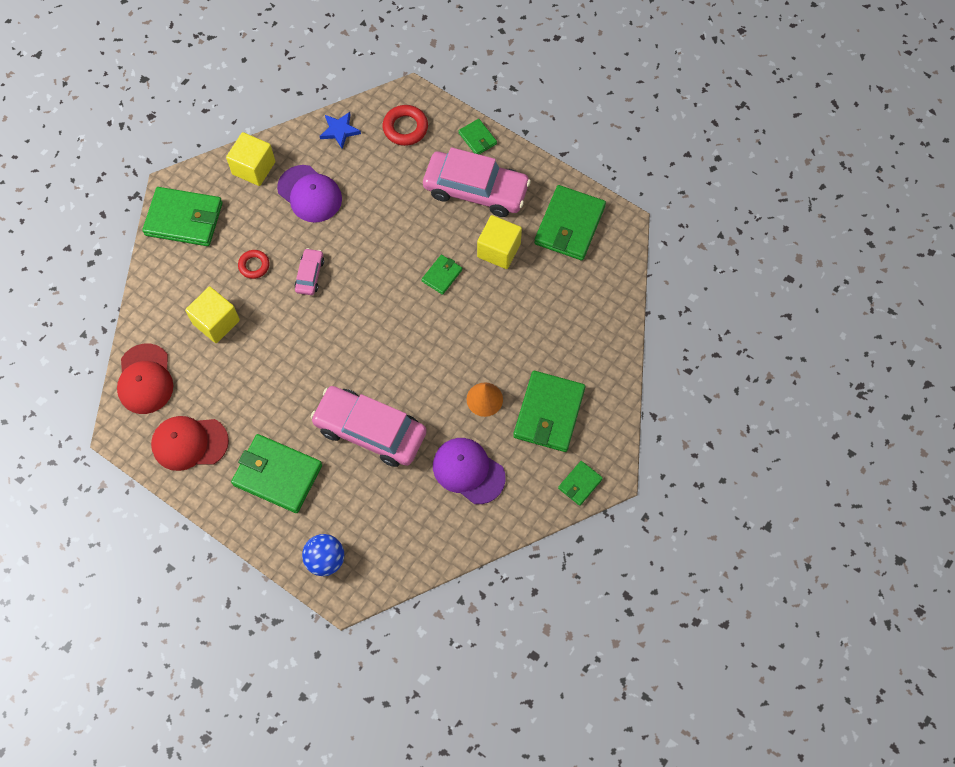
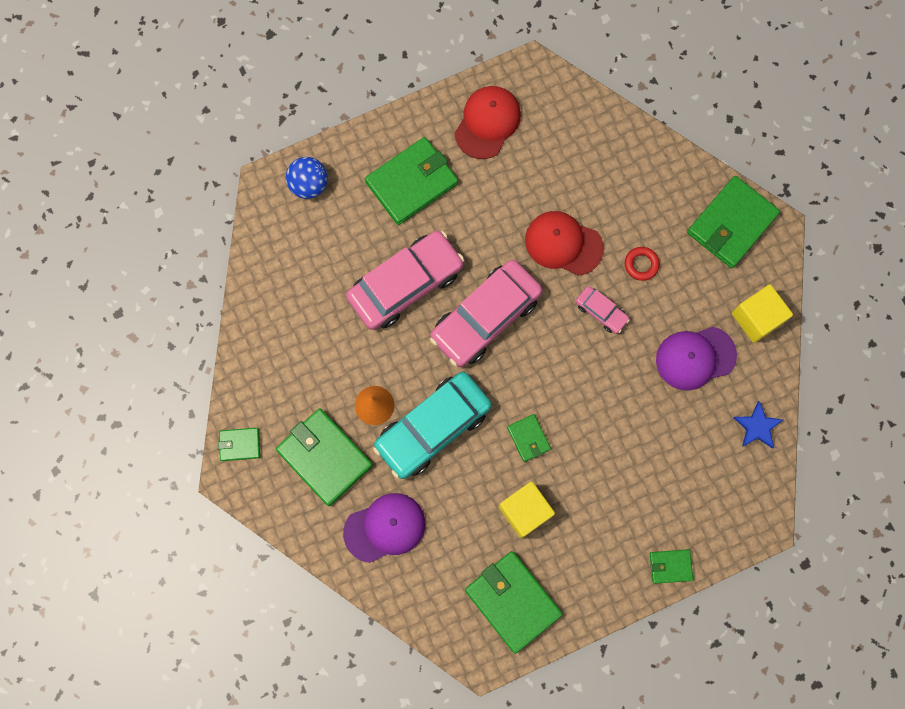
camera: 120 degrees right, 10 degrees up
(145, 379) = (574, 113): red cap -> red cap (563, 244)
(216, 322) = (598, 201): yellow cube -> none
(405, 128) = (724, 497): red ring -> none
(468, 471) = (314, 350): purple cap -> purple cap (385, 528)
(475, 347) = (433, 427): none -> turquoise car
(476, 190) = (608, 528): pink car -> pink car (485, 317)
(580, 484) = (240, 444): green wallet -> green wallet turned 75 degrees counterclockwise

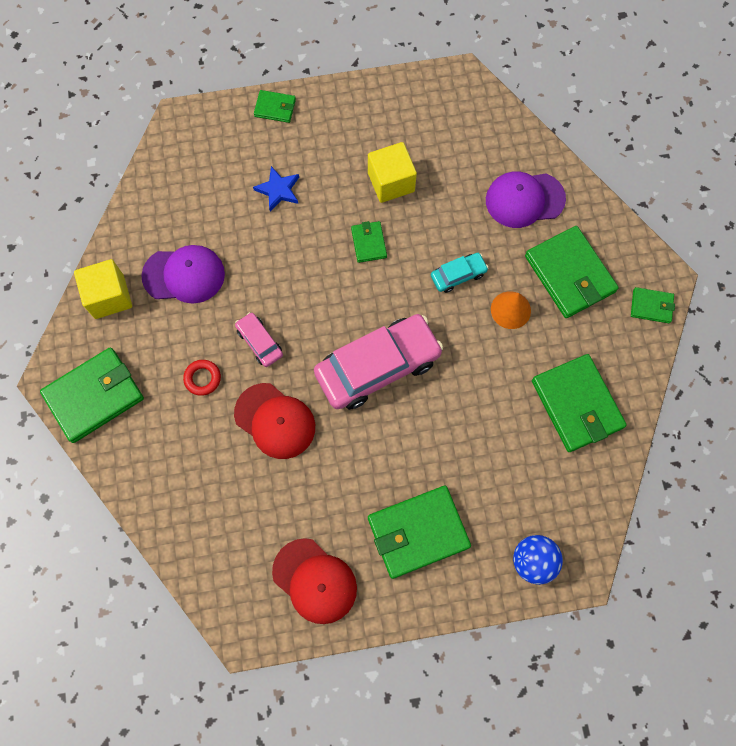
camera: 165 degrees left, 5 degrees down
(405, 284) = (451, 421): pink car -> none
(433, 427) = (458, 275): turquoise car -> turquoise car, size x0.46
(487, 123) = (315, 581): red cap -> red cap turned 90 degrees counterclockwise
(513, 601) = (423, 114): green wallet -> green wallet (576, 404)
(757, 427) = (151, 200): blue star -> blue star (278, 190)

